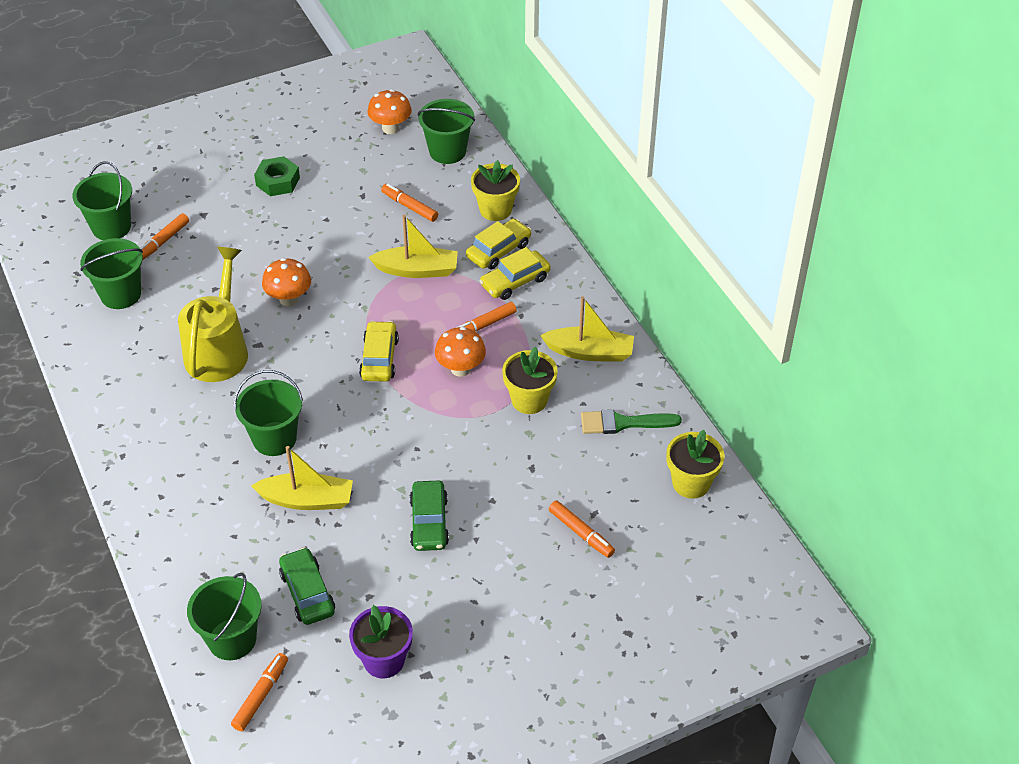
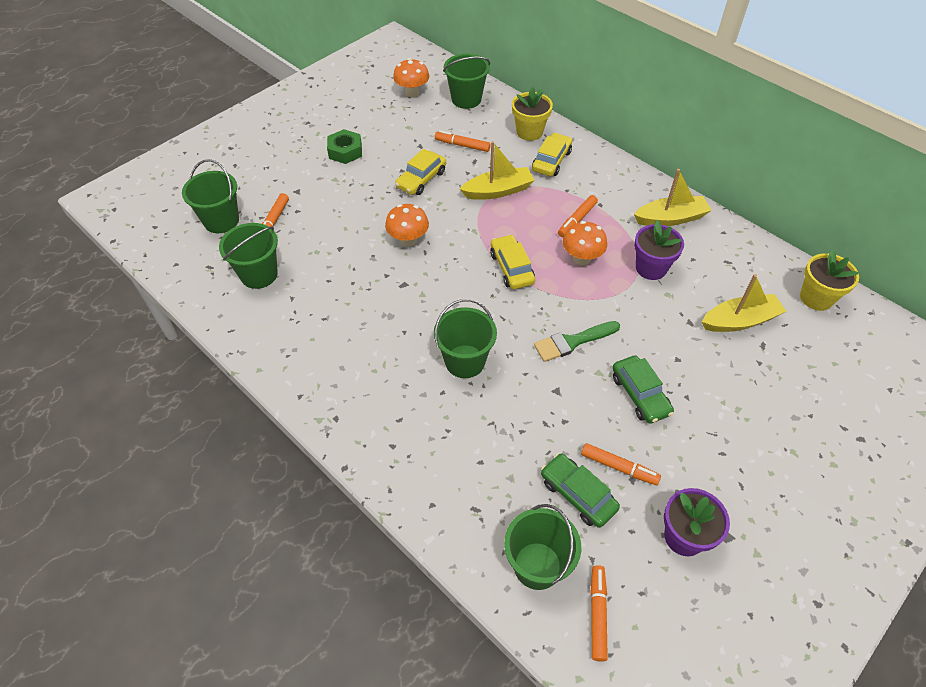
camera: 20 degrees left, 5 degrees up
(219, 349) = (372, 297): yellow watering can -> none
(307, 500) = (525, 407): yellow boat -> yellow boat (740, 321)
(515, 281) = (579, 180): yellow car -> yellow car (421, 179)
(529, 400) = (651, 268): yellow flower pot -> purple flower pot
(581, 533) = (765, 365): orange marker -> orange marker (619, 467)
(623, 423) = (733, 266): green brush -> green brush (572, 342)

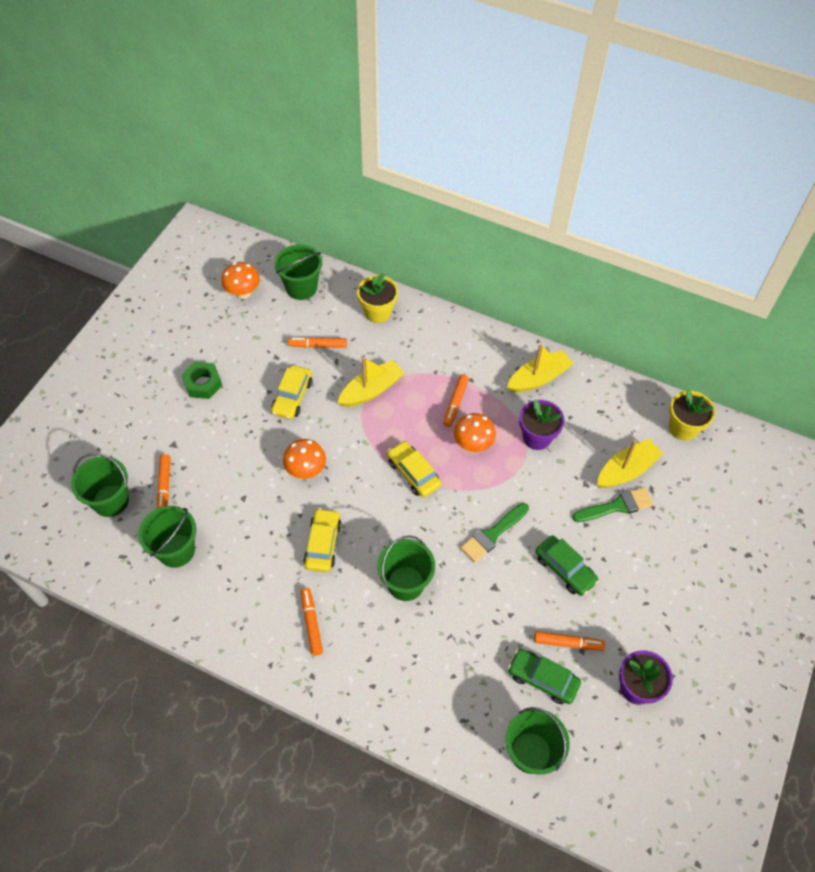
camera: 20 degrees left, 5 degrees up
(551, 161) = (410, 341): yellow car -> yellow car (323, 544)
(597, 614) = (590, 777): orange marker -> orange marker (311, 623)
(718, 351) = (617, 506): none -> green brush

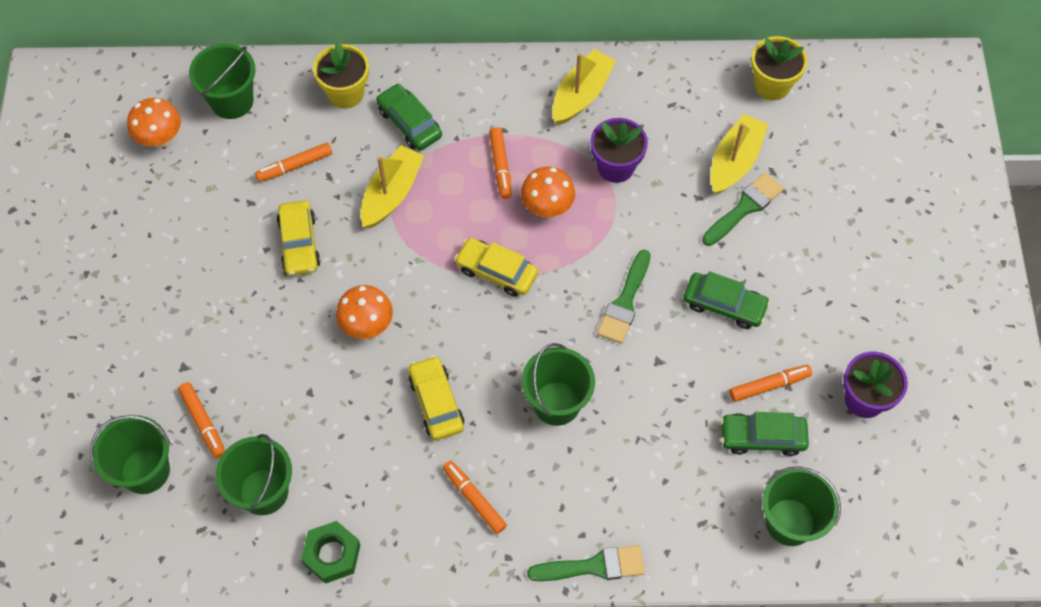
camera: 25 degrees left, 5 degrees up
(203, 383) = (176, 275): green nut -> green nut (332, 554)
(368, 713) = (594, 566): none -> green brush
(409, 349) = (409, 123): none -> green car

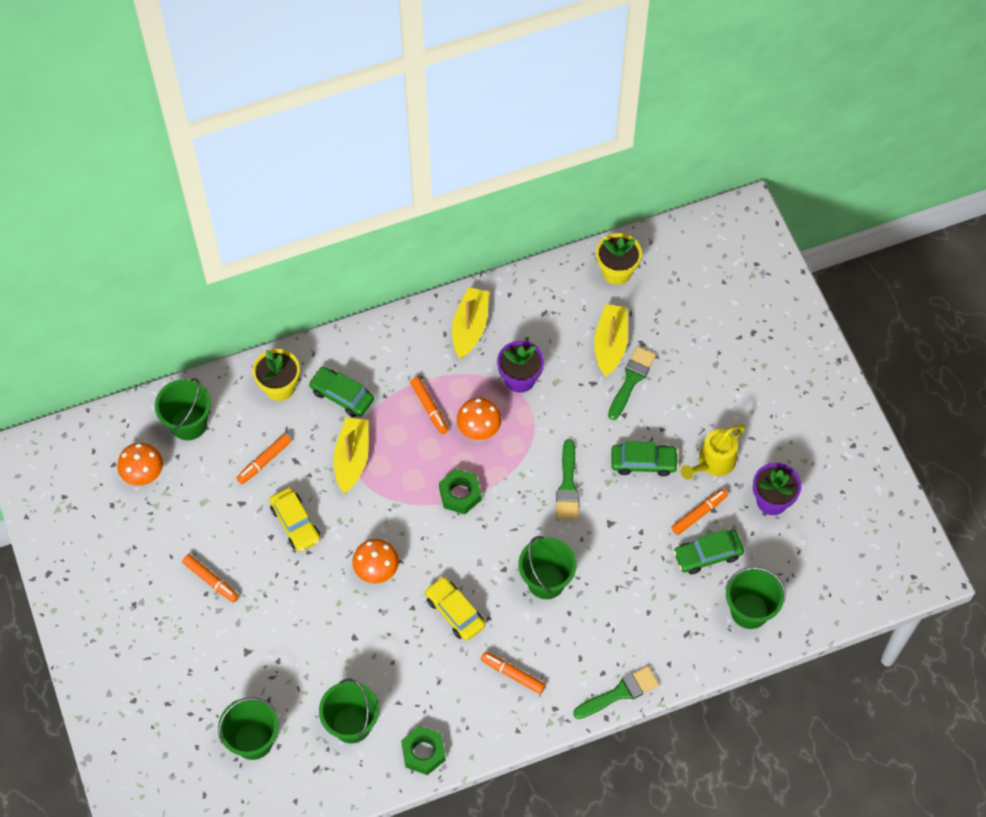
camera: 20 degrees left, 0 degrees up
(203, 422) = (282, 688): orange marker -> orange marker (211, 580)
(496, 271) = (460, 494): yellow car -> green nut
(807, 332) = (712, 463): none -> yellow watering can

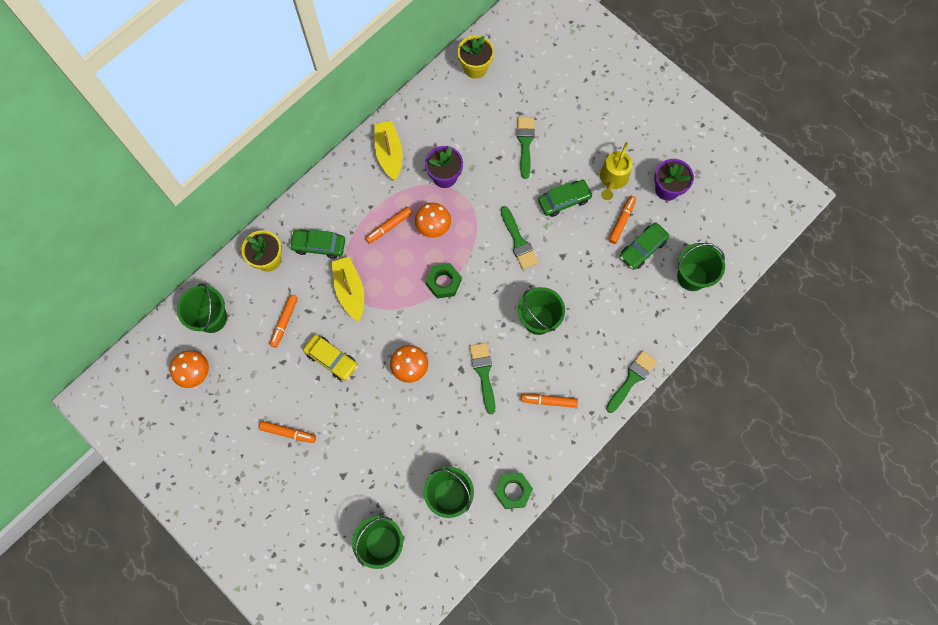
camera: 25 degrees left, 10 degrees up
(429, 408) = (389, 227): orange marker -> orange marker turned 105 degrees clockwise
(455, 612) = (483, 373): yellow car -> green brush
(610, 344) = (497, 123): yellow boat -> none

